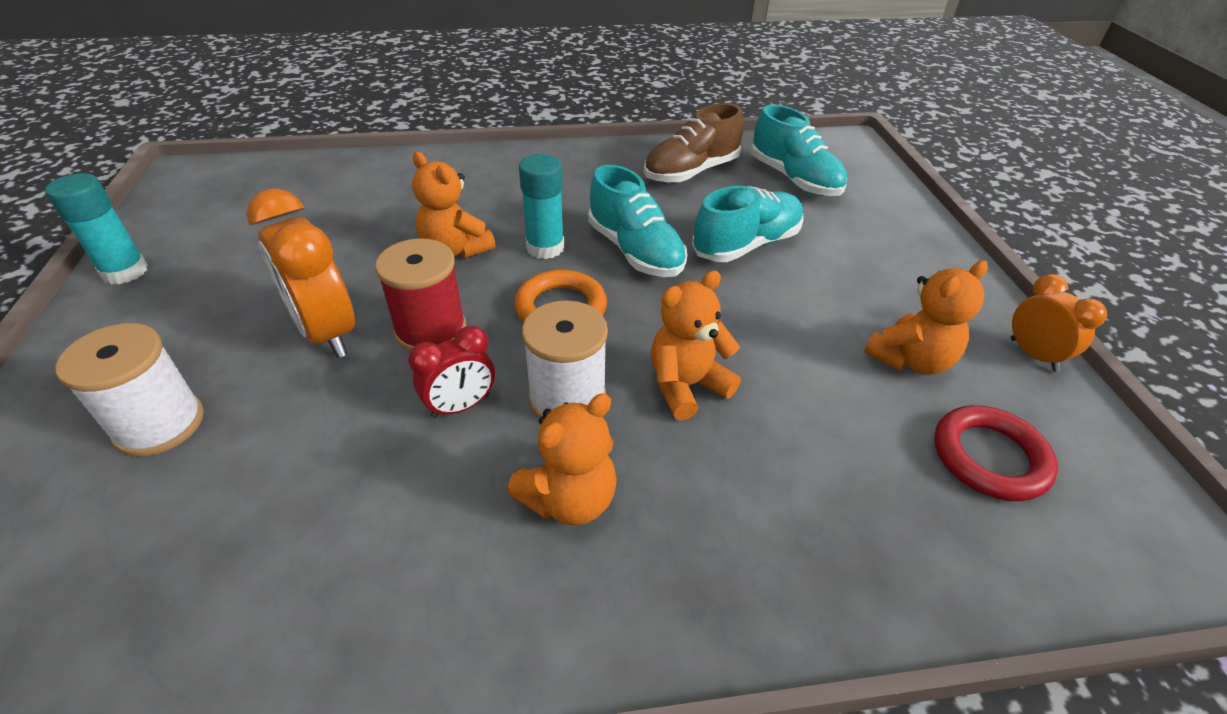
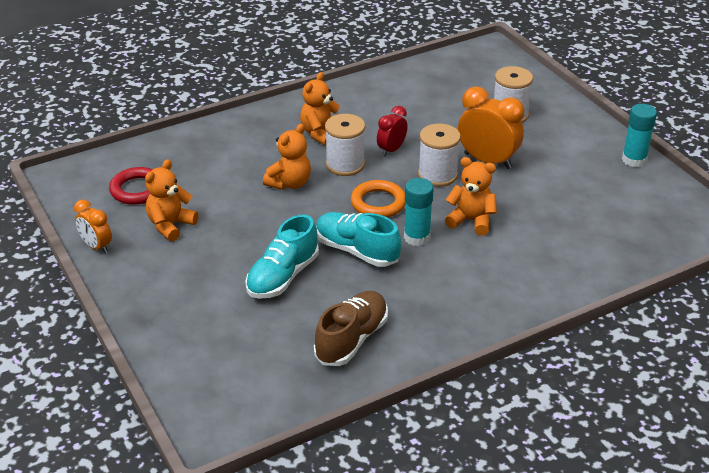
camera: 160 degrees right, 5 degrees down
(431, 330) = (437, 175): red spool -> white spool
(794, 179) = (259, 357): turquoise shoe -> none

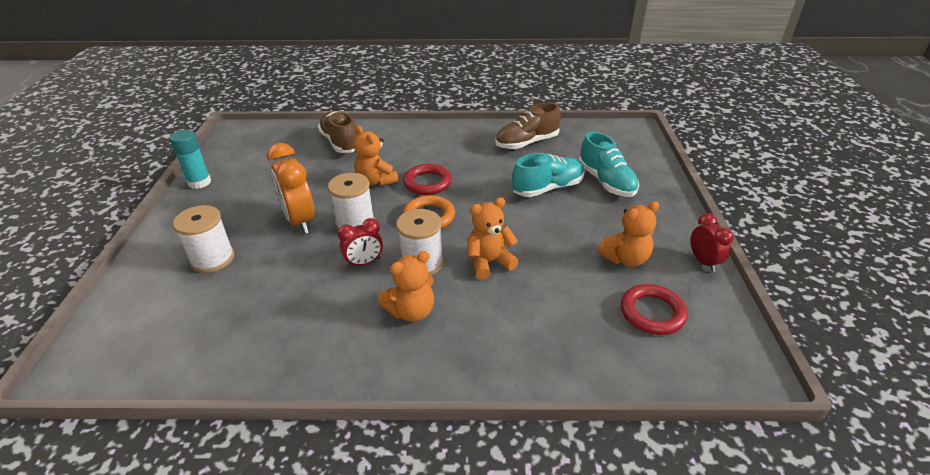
camera: 150 degrees left, 0 degrees up
(96, 246) = (703, 262): orange clock -> red clock
(356, 251) = (479, 188): turquoise shoe -> turquoise shoe (606, 182)
(417, 237) = (427, 183): turquoise glue stick -> red ring
(575, 253) = (340, 142): none -> brown shoe

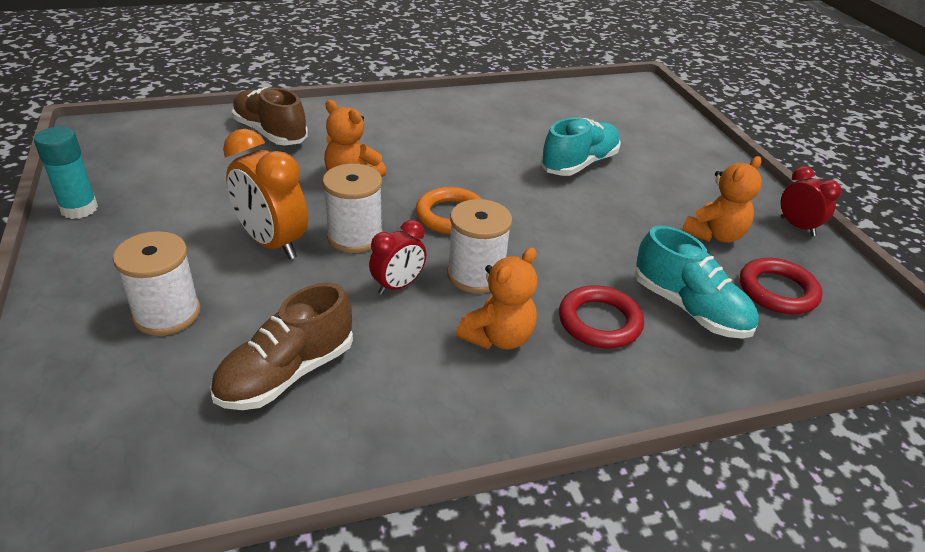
camera: 20 degrees left, 0 degrees up
(427, 183) = (424, 173): red ring -> red ring (599, 322)
(489, 262) = (560, 261): orange teddy bear -> none
(527, 143) = (522, 112): brown shoe -> brown shoe (287, 374)
(606, 182) = (642, 149): turquoise shoe -> turquoise shoe (689, 308)

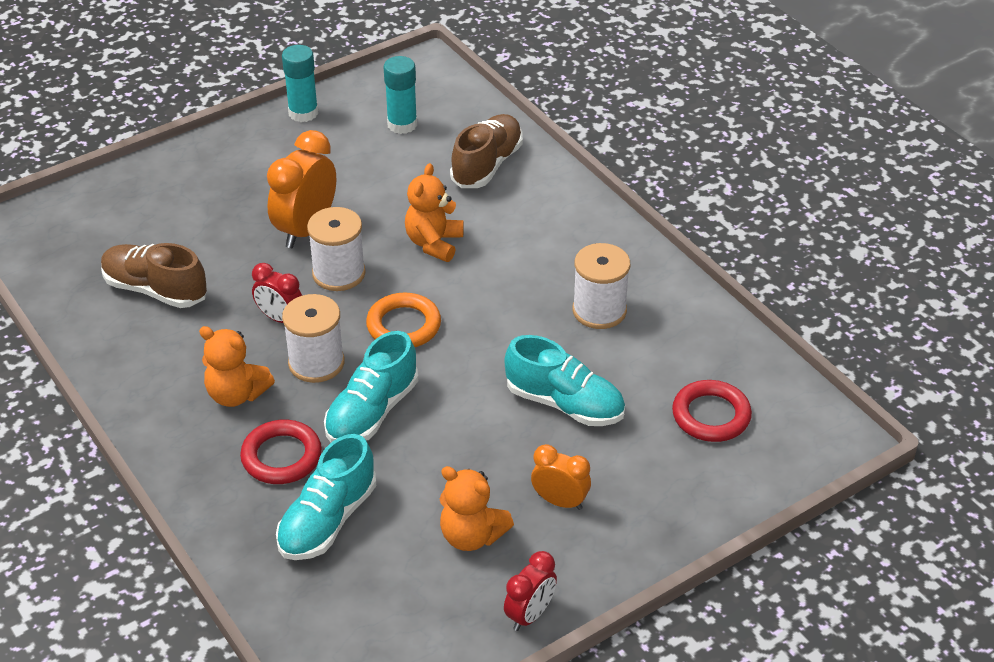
camera: 75 degrees right, 5 degrees up
(167, 159) = (402, 124): none -> turquoise glue stick
(167, 314) = (197, 209): white spool -> white spool (599, 310)
(556, 255) = (372, 412): none -> turquoise shoe
(682, 188) = (560, 501): none -> orange clock
(777, 291) = (387, 592): red ring -> red ring (711, 415)

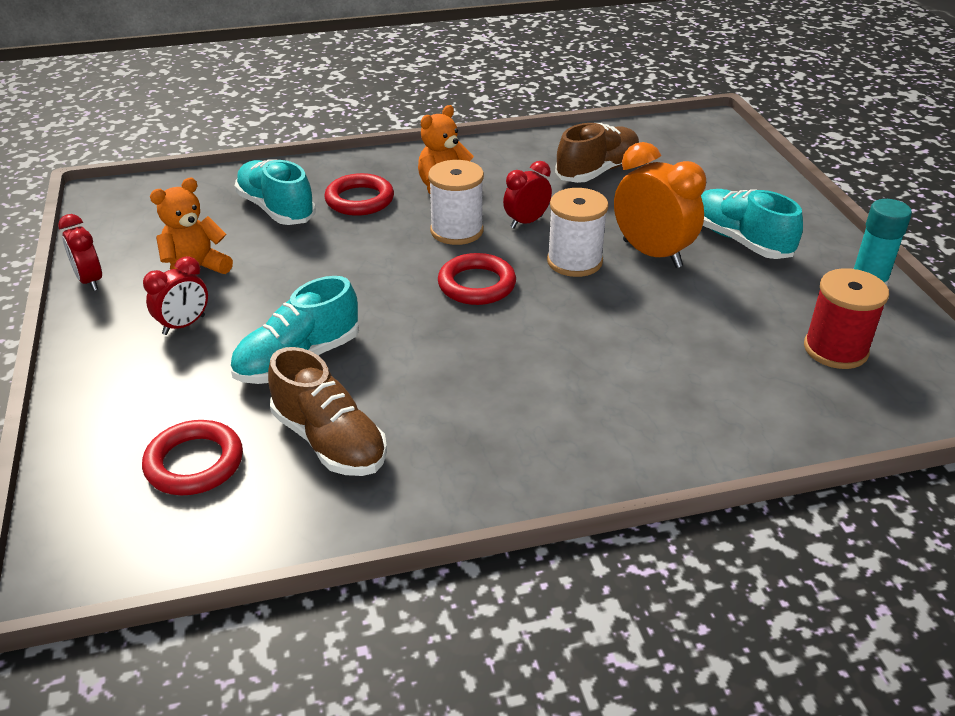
camera: 110 degrees right, 5 degrees down
(372, 412) = (376, 248): turquoise shoe -> turquoise shoe (740, 240)
(402, 124) = (835, 349): turquoise glue stick -> red spool
(403, 325) = (476, 284): orange ring -> red ring
(434, 243) = (596, 328): orange teddy bear -> none
(487, 165) = (734, 400): brown shoe -> brown shoe (329, 441)
(560, 501) = (184, 325): orange clock -> red clock
(599, 310) = (418, 423): white spool -> none

